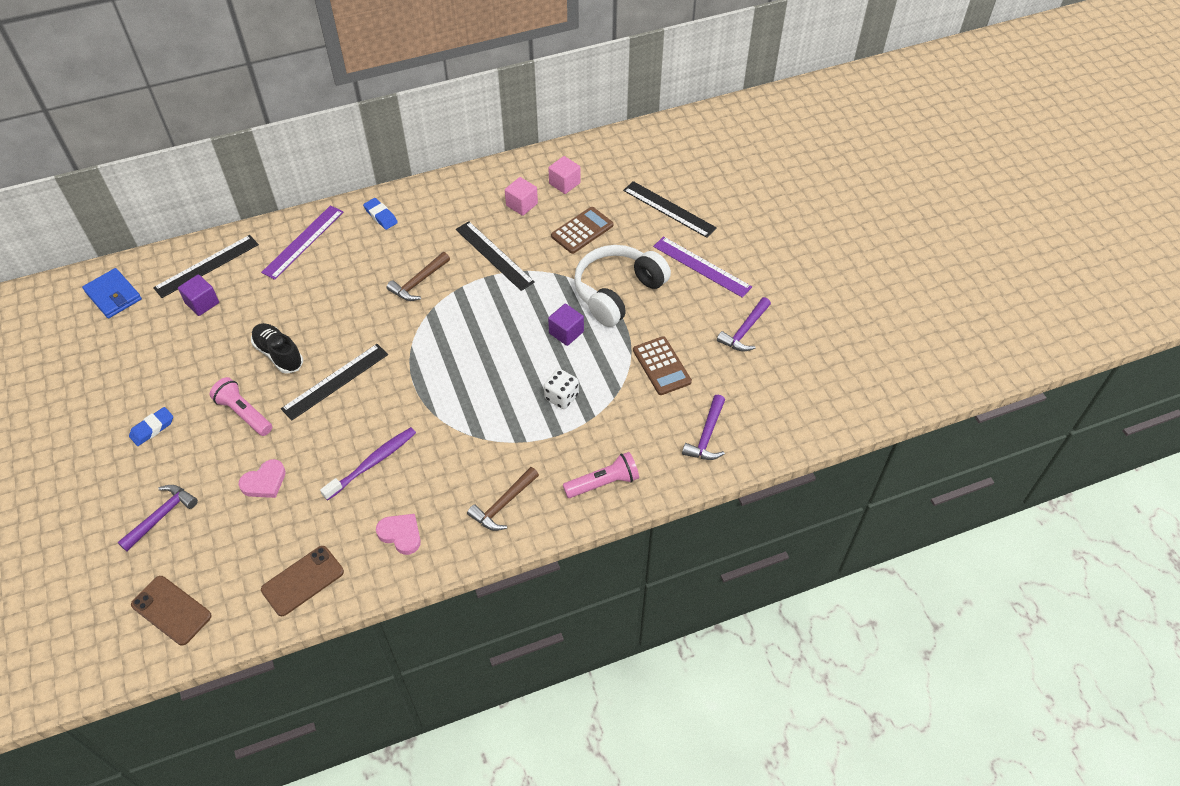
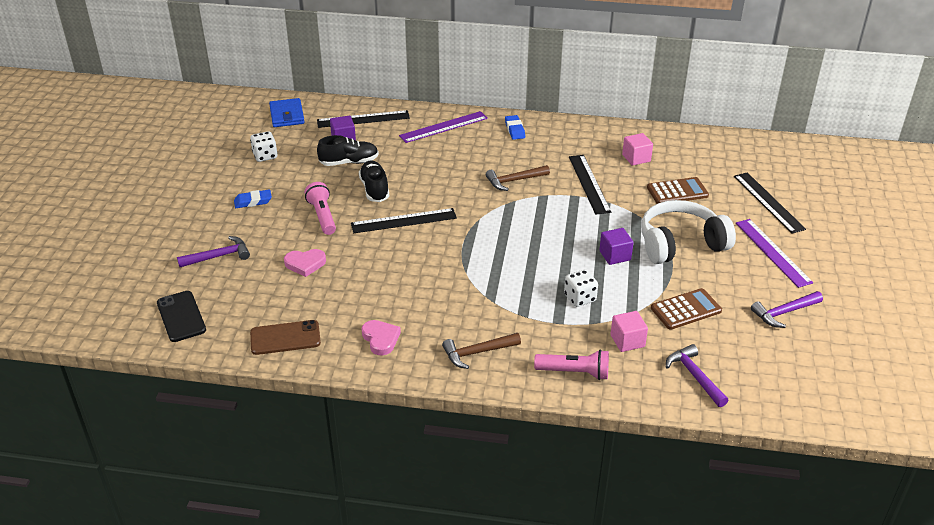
camera: 30 degrees right, 15 degrees down
(125, 361) = (265, 156): none -> white dice
(171, 610) = (181, 316): brown phone -> black phone
(228, 331) = (349, 162): none -> black shoe
(372, 463) = (393, 283): purple toothbrush -> none
(564, 183) = (683, 155): pink cube -> pink cube (627, 341)
(661, 366) = (686, 309): brown calculator -> brown calculator turned 120 degrees counterclockwise
(707, 436) = (694, 376): purple hammer -> purple hammer turned 105 degrees clockwise

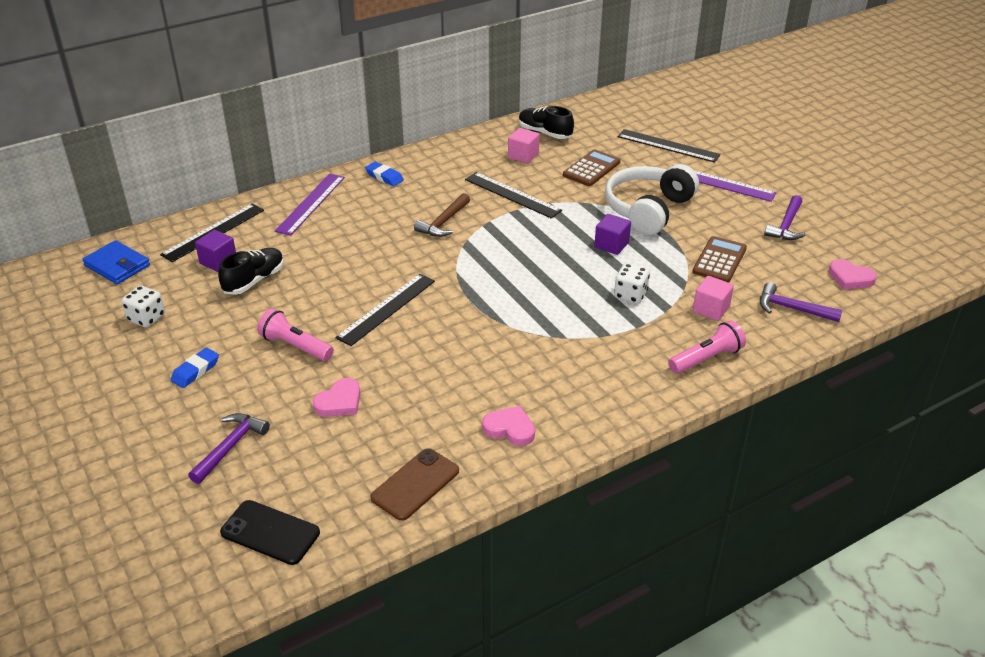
camera: 40 degrees left, 0 degrees up
(374, 189) = (317, 294): black shoe -> black shoe (545, 133)
(477, 353) = (610, 389): brown hammer -> none
(781, 381) = (850, 278): none -> pink heart

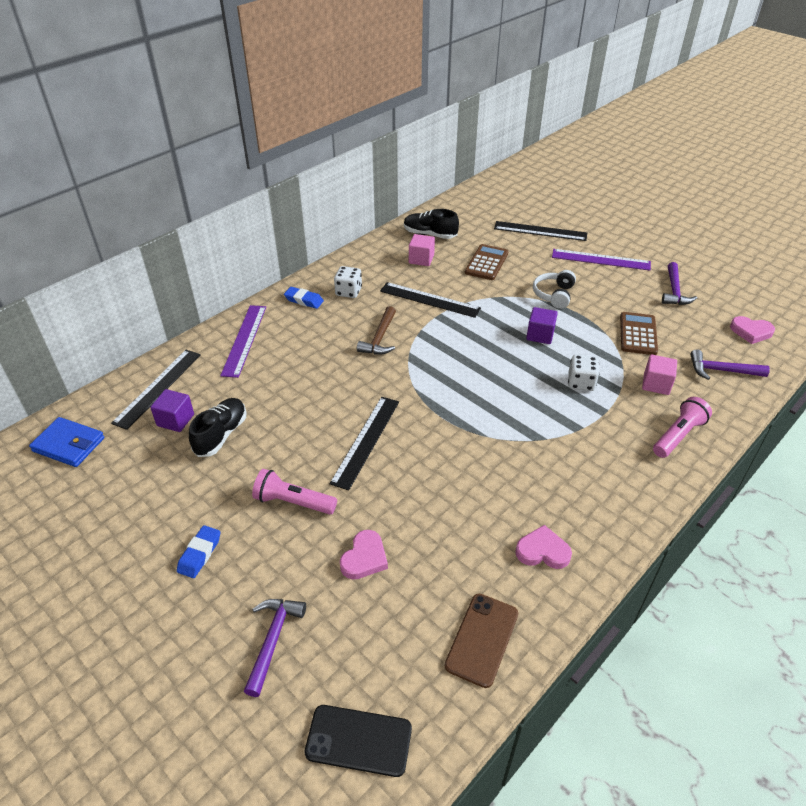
camera: 15 degrees left, 5 degrees up
(146, 318) = (123, 501): white dice -> white dice (348, 292)
(648, 209) = (554, 295): white headphones -> white headphones, size x0.55

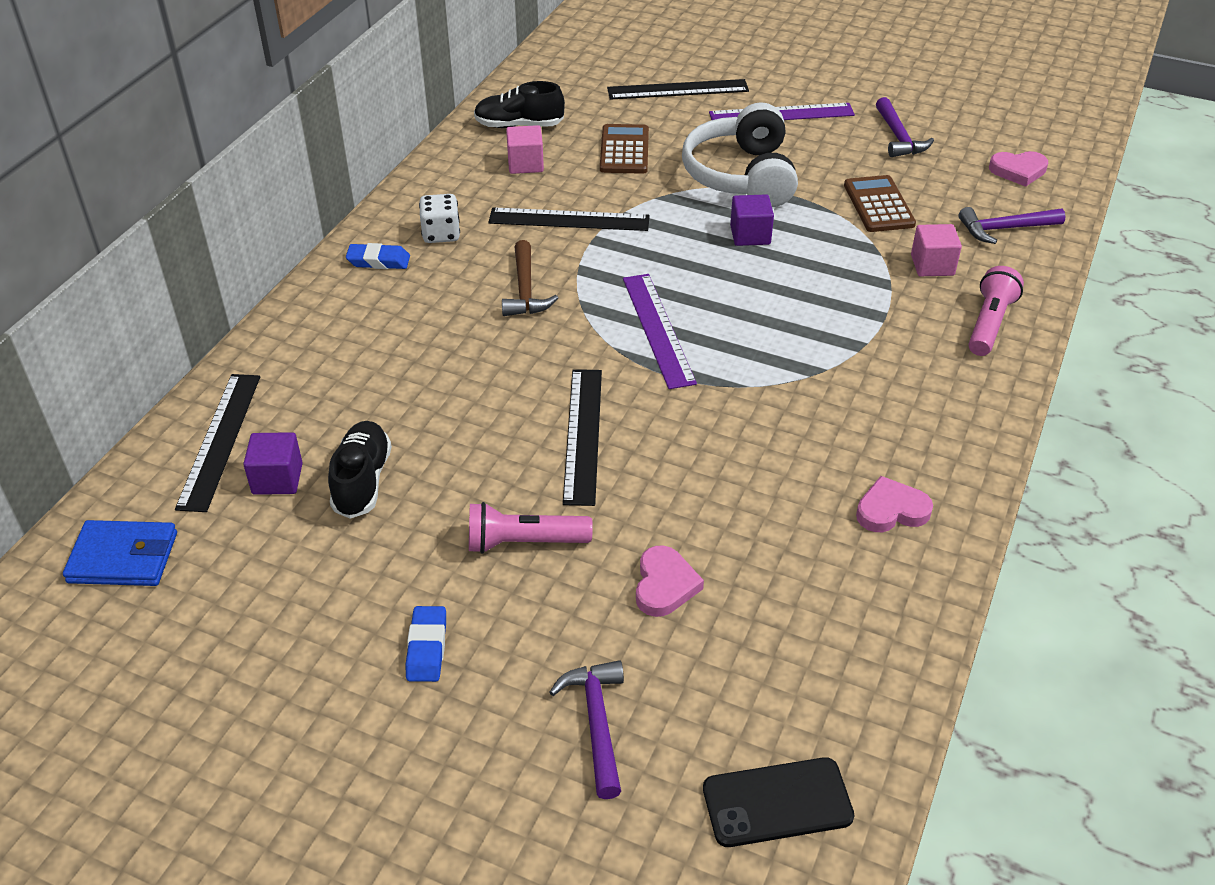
camera: 20 degrees left, 0 degrees up
(244, 340) = (317, 339): purple ruler -> purple ruler (657, 329)
(482, 639) = (869, 637): brown phone -> none
(554, 295) = (741, 176): white headphones -> white headphones, size x1.82
(581, 383) = (835, 286): white dice -> none

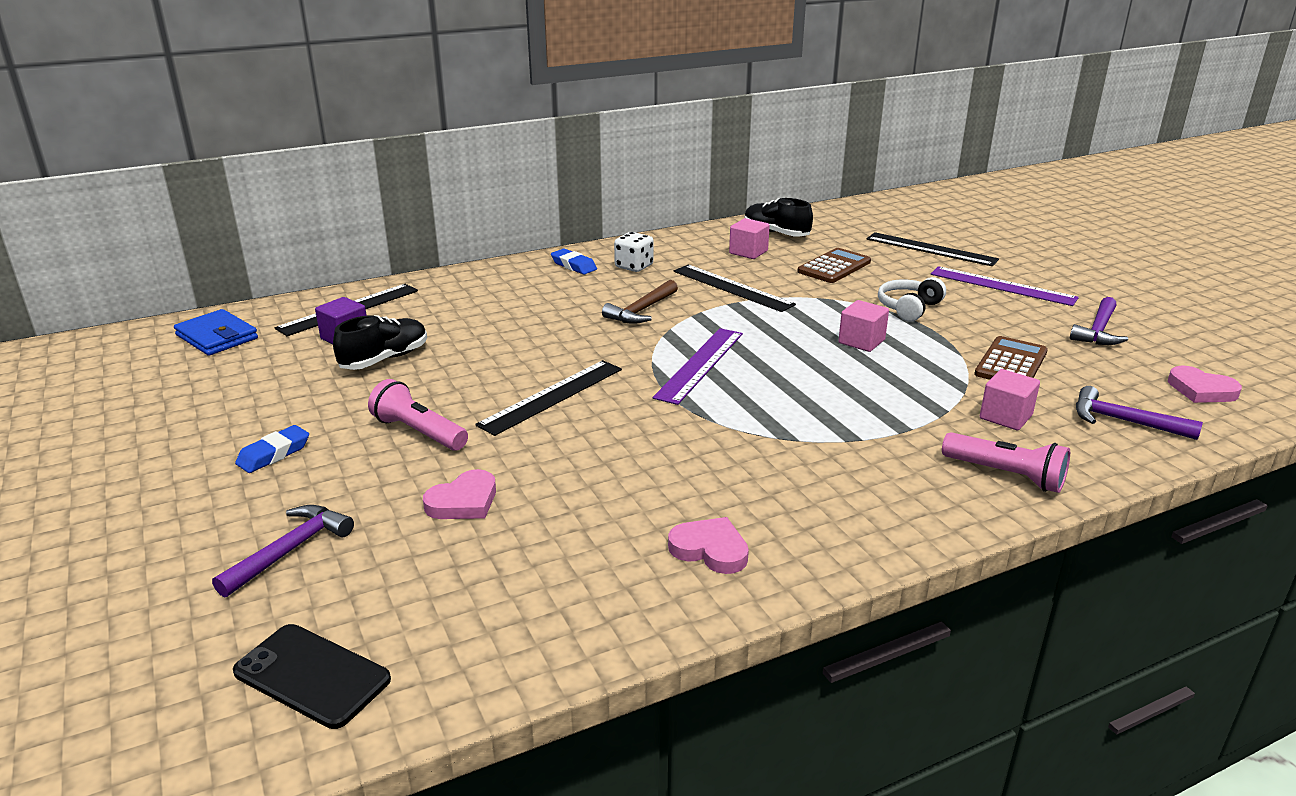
camera: 40 degrees right, 15 degrees down
(741, 176) = (908, 308): white headphones -> white headphones, size x0.55
(750, 235) = (861, 341): purple cube -> pink cube
(989, 324) = (1005, 475): pink flashlight -> pink flashlight turned 60 degrees clockwise

